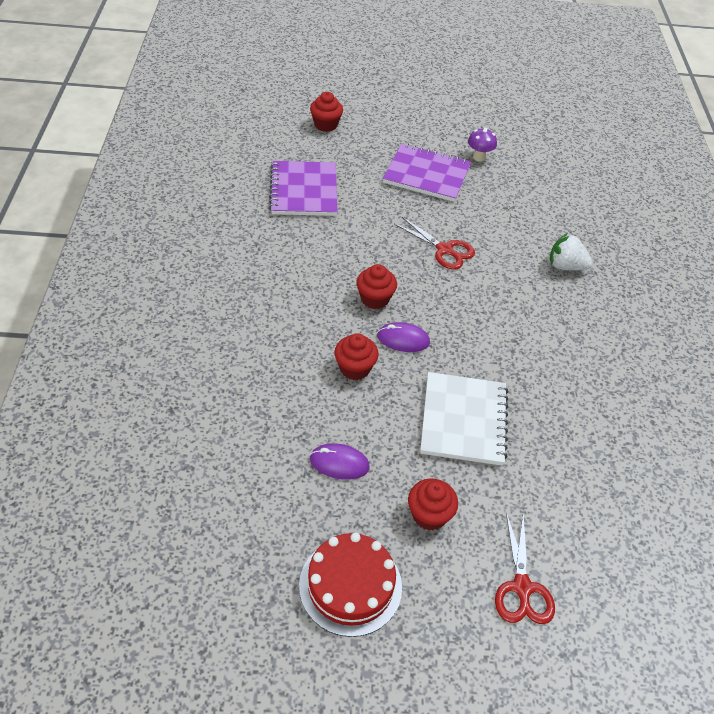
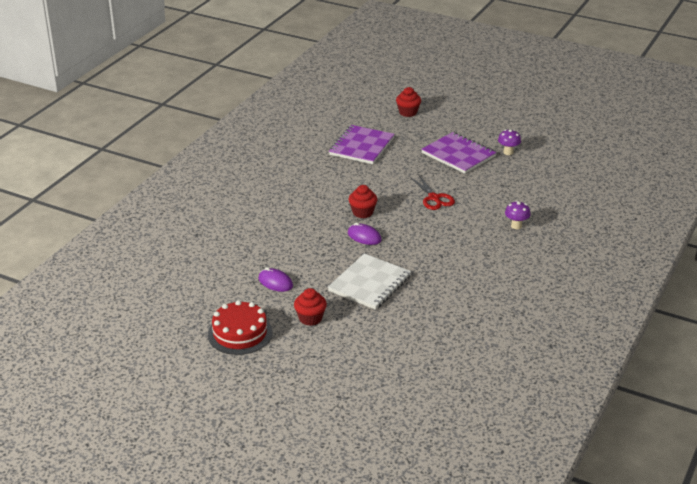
camera: 30 degrees right, 15 degrees down
(354, 368) = (321, 243): red cupcake -> none
(522, 587) = (339, 363): red scissors -> none
(565, 266) = (516, 226): white strawberry -> purple mushroom

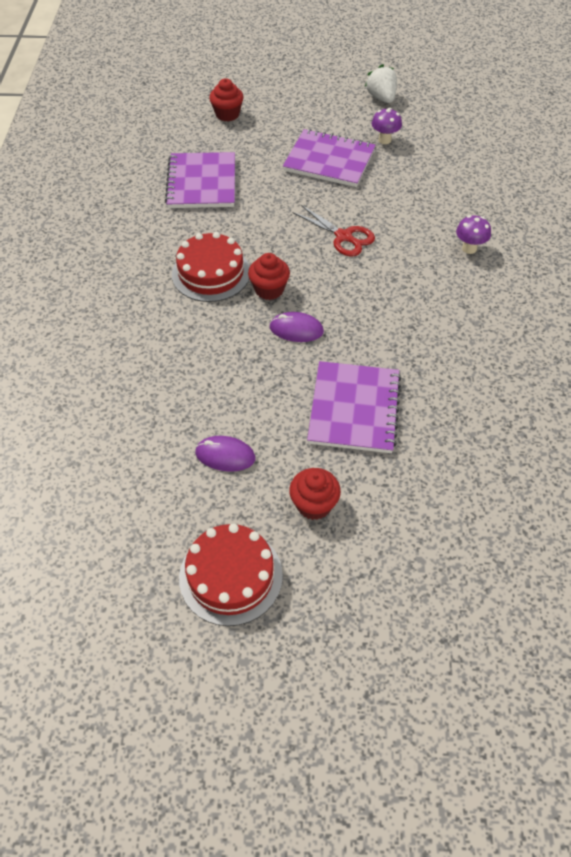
camera: 25 degrees left, 20 degrees up
(332, 195) = (211, 273): none -> red cake
(370, 283) = (354, 409): white notebook -> purple notebook
(527, 127) = (381, 98): none -> white strawberry

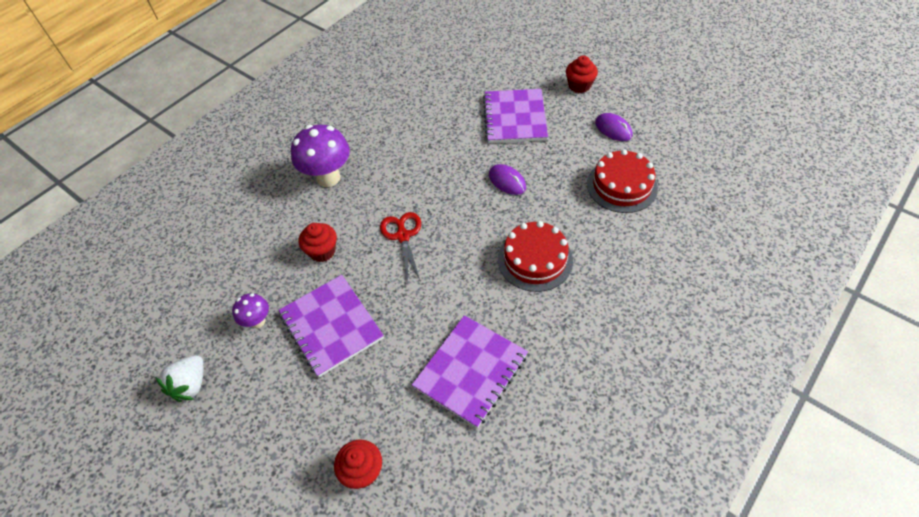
camera: 140 degrees left, 0 degrees up
(231, 576) = (647, 77): red cake -> red cake (621, 186)
(269, 289) = (500, 221): red cupcake -> red cupcake (322, 251)
(354, 409) = (514, 118): purple notebook -> purple notebook turned 45 degrees counterclockwise
(469, 248) = (328, 177): purple mushroom -> purple mushroom, size x1.90

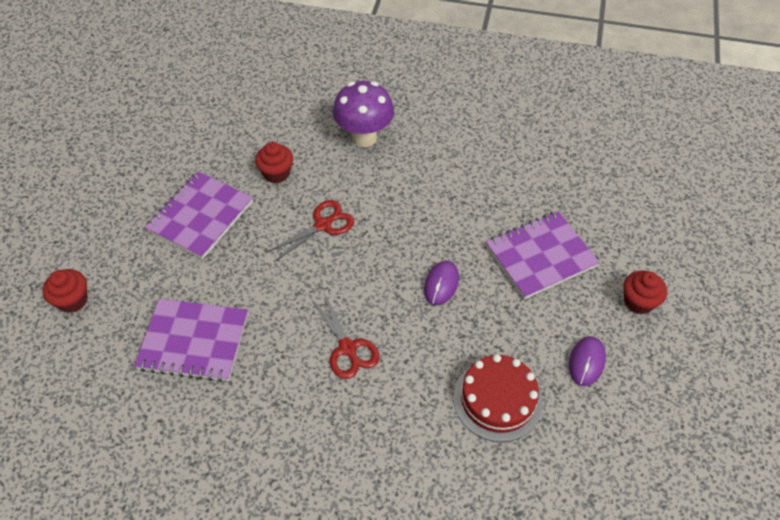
camera: 60 degrees right, 0 degrees up
(191, 385) = (112, 153): white strawberry -> none
(257, 321) = (185, 164): purple mushroom -> none
(535, 259) = (347, 348): red cake -> red scissors

